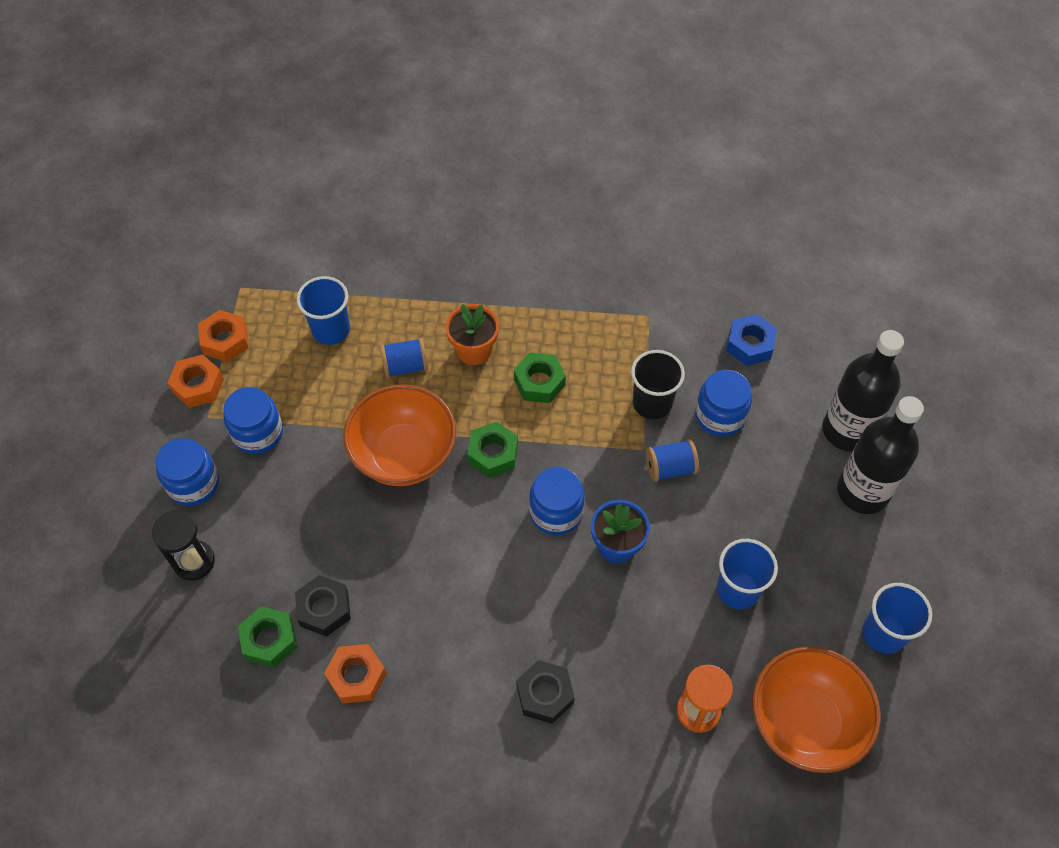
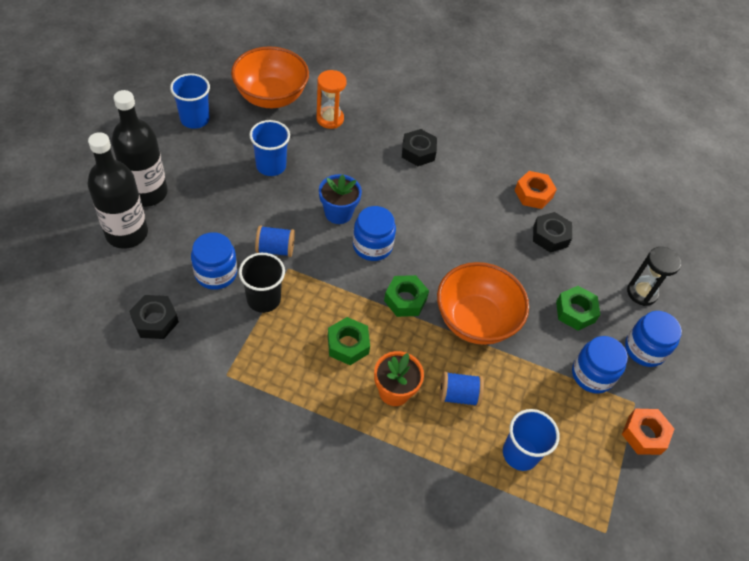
camera: 170 degrees left, 5 degrees down
(225, 340) = (620, 474): orange nut -> none
(269, 640) = (589, 230): green nut -> green nut (575, 312)
(750, 344) = (155, 321): blue nut -> black nut

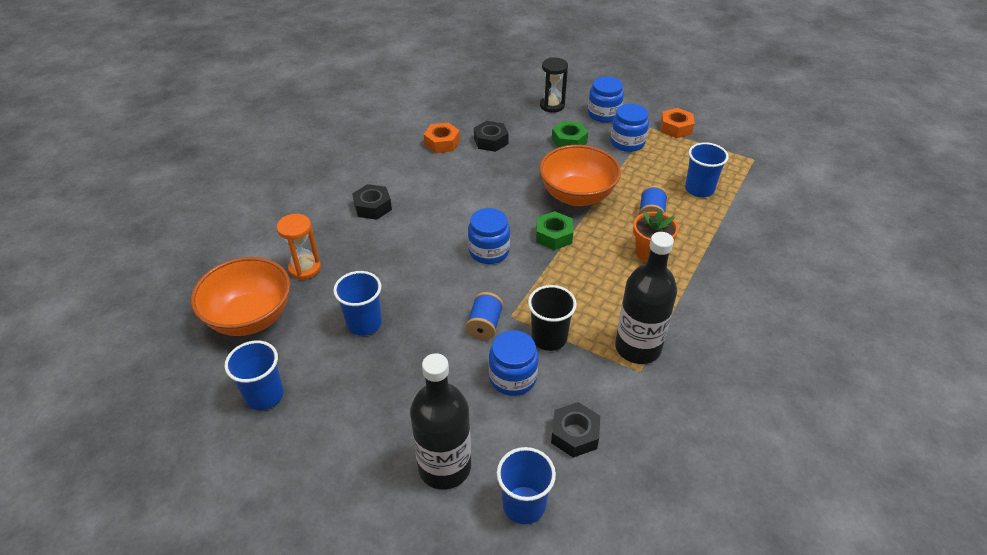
camera: 75 degrees left, 10 degrees down
(89, 287) = (524, 505): none -> blue cup
(147, 193) = (381, 446): black bottle -> black bottle (637, 347)
(338, 213) = (443, 272): blue flower pot -> none
(348, 345) = (603, 278): green nut -> none

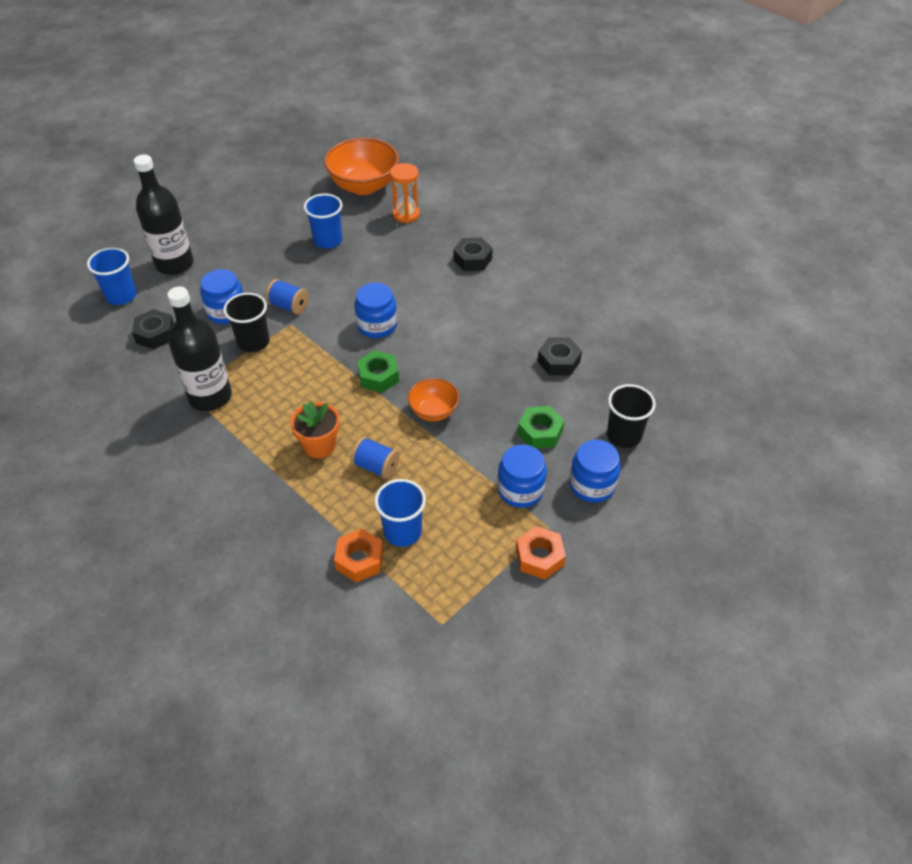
camera: 105 degrees right, 5 degrees up
(264, 395) = (285, 190): blue cup -> none
(442, 143) = (566, 321): orange nut -> orange nut (359, 560)
(552, 105) = (624, 435): black hourglass -> black cup
(577, 196) = (433, 411): orange bowl -> orange bowl, size x0.56

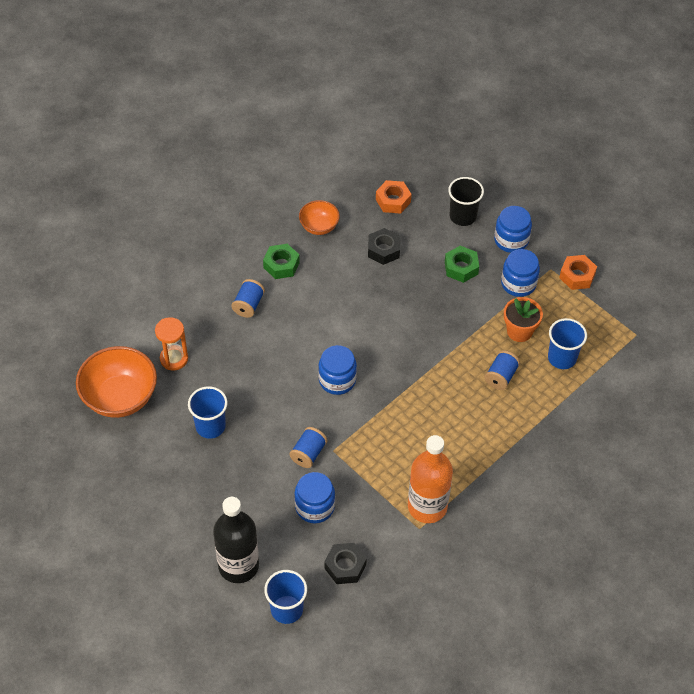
camera: 90 degrees left, 5 degrees up
(210, 396) = (427, 507): black bottle -> orange bottle
(253, 342) = (357, 479): black cup -> none
(319, 445) = (481, 417): orange flower pot -> orange flower pot (519, 331)
(359, 560) = (589, 385): orange nut -> orange nut (393, 201)
(378, 376) = (401, 377): green nut -> green nut (281, 265)
(433, 411) = (441, 337): orange bowl -> orange bowl (319, 226)
(472, 259) = (248, 305): black nut -> blue spool

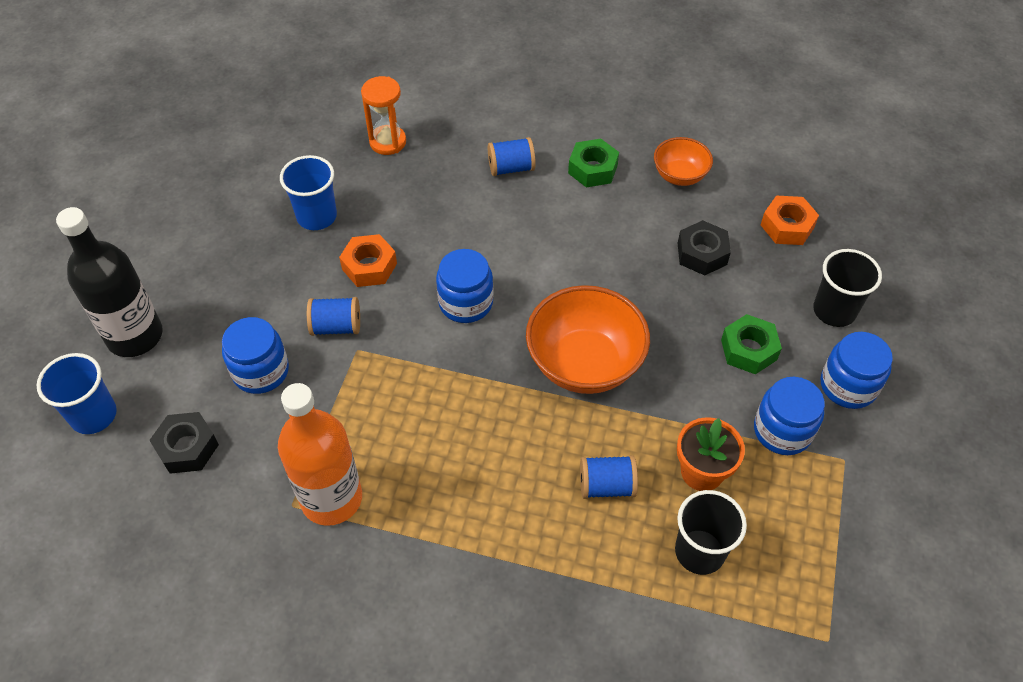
camera: 60 degrees right, 0 degrees up
(120, 397) = (305, 124): orange bowl -> orange bowl (584, 363)
(562, 358) = (699, 551): blue cup -> black cup
(577, 276) = (863, 500): orange nut -> orange nut (369, 266)

